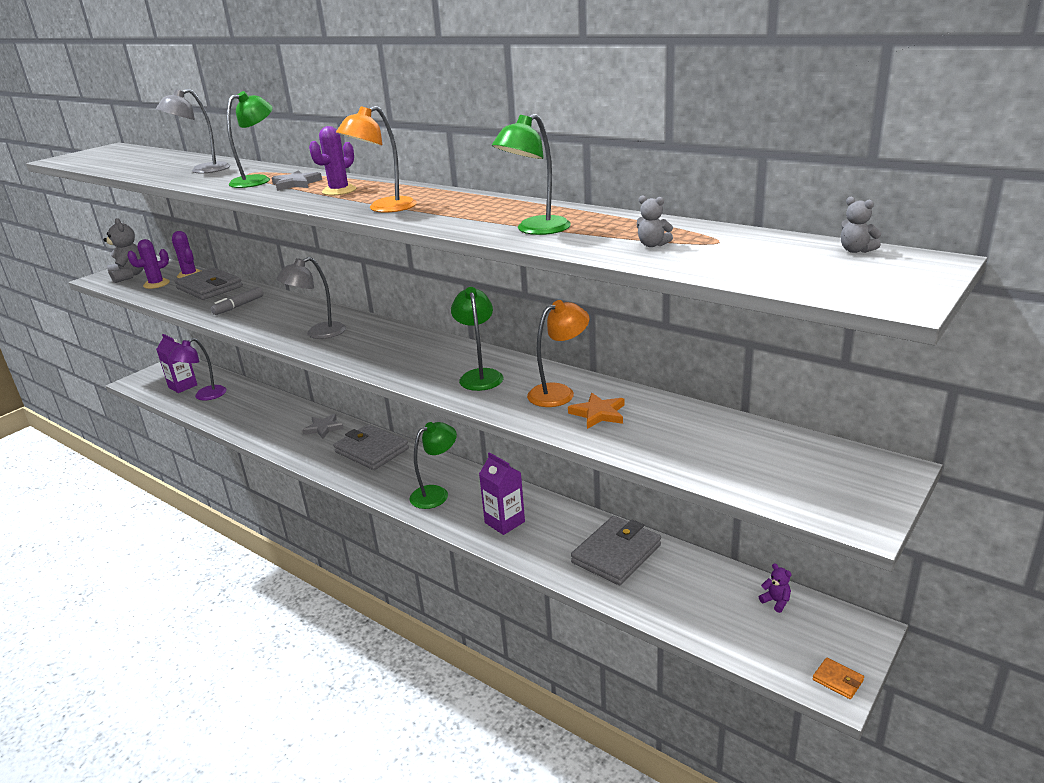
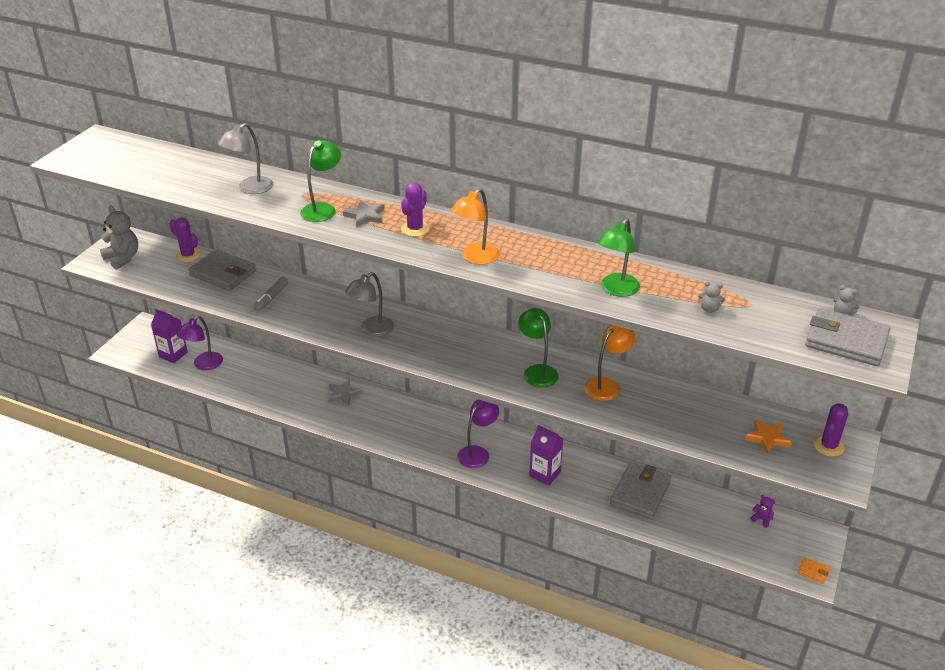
camera: 15 degrees left, 10 degrees up
(156, 284) = (163, 270): purple cactus -> purple cactus (828, 446)
(371, 450) = (400, 414): grey wallet -> grey wallet (846, 341)
(436, 494) = (478, 453): green lamp -> purple lamp
(598, 414) = (645, 404): orange star -> orange star (767, 438)

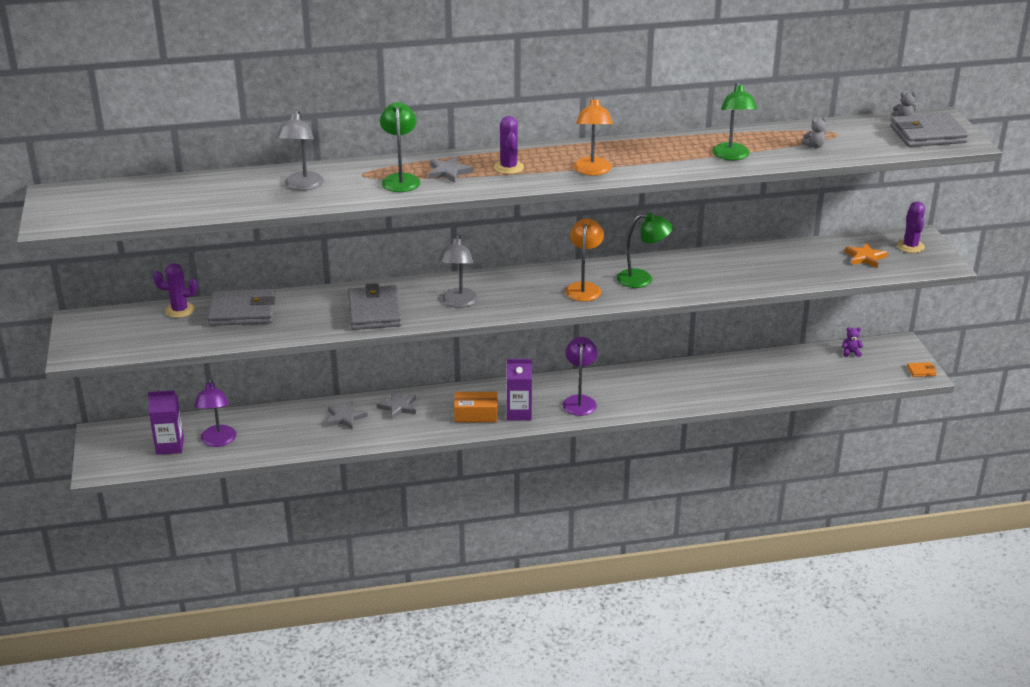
camera: 35 degrees left, 5 degrees down
(123, 258) = (107, 338): grey teddy bear -> none
(271, 298) = (324, 313): grey marker -> none
(300, 385) = (345, 417): none -> grey star
(389, 426) = (476, 414): none -> orange box
(537, 371) = (642, 279): green lamp -> green lamp turned 150 degrees clockwise
(545, 474) = (654, 392): purple carton -> purple carton (519, 413)
(607, 385) = (709, 268): orange lamp -> orange lamp (584, 288)
(640, 493) = (744, 373): grey wallet -> grey wallet (374, 311)

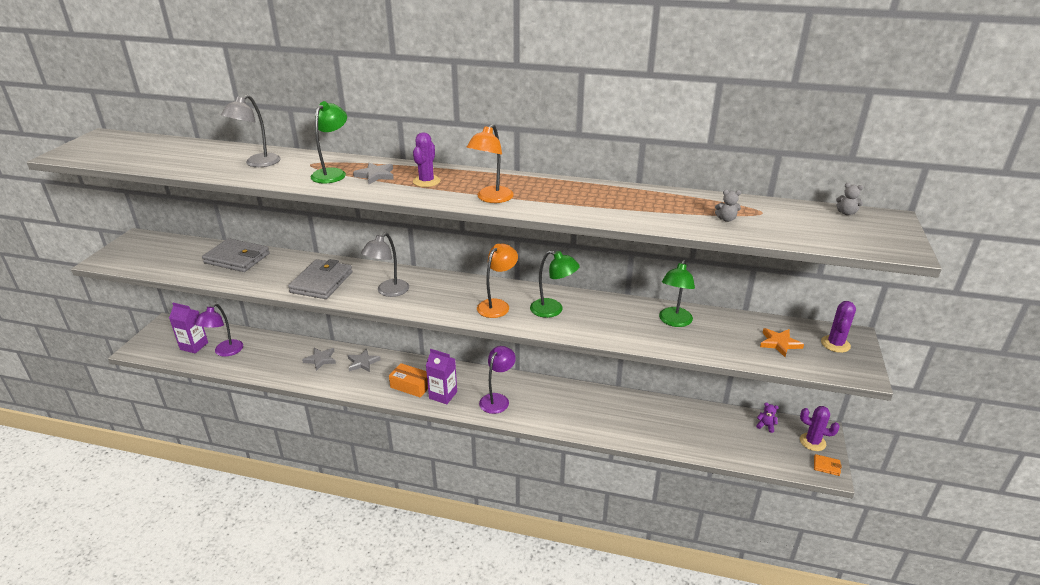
camera: 25 degrees right, 0 degrees up
(180, 310) = (201, 247): purple cactus -> purple cactus (812, 442)
(732, 156) = (633, 212): green lamp -> green lamp (674, 321)
(927, 135) = (862, 232): grey wallet -> none

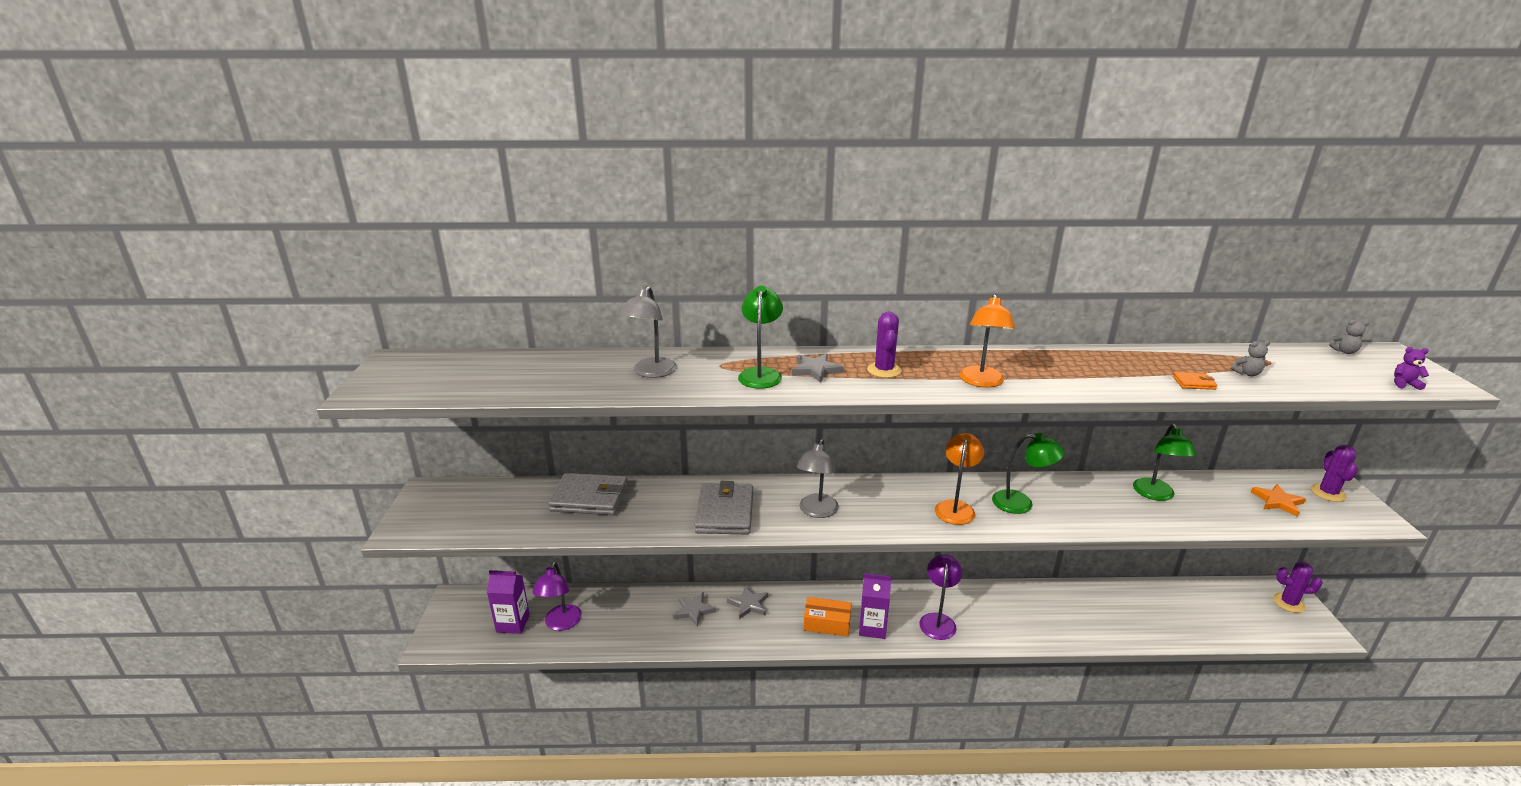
camera: 15 degrees left, 5 degrees down
(765, 426) = (1232, 594): purple teddy bear -> purple teddy bear (1404, 384)
(826, 466) = (1321, 628): orange wallet -> orange wallet (1193, 383)

